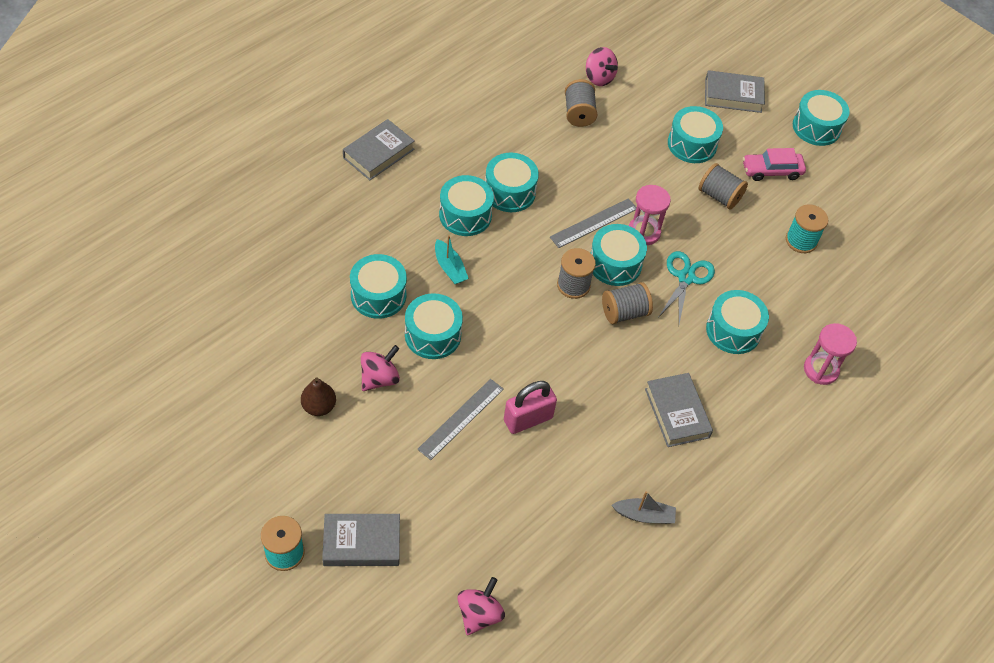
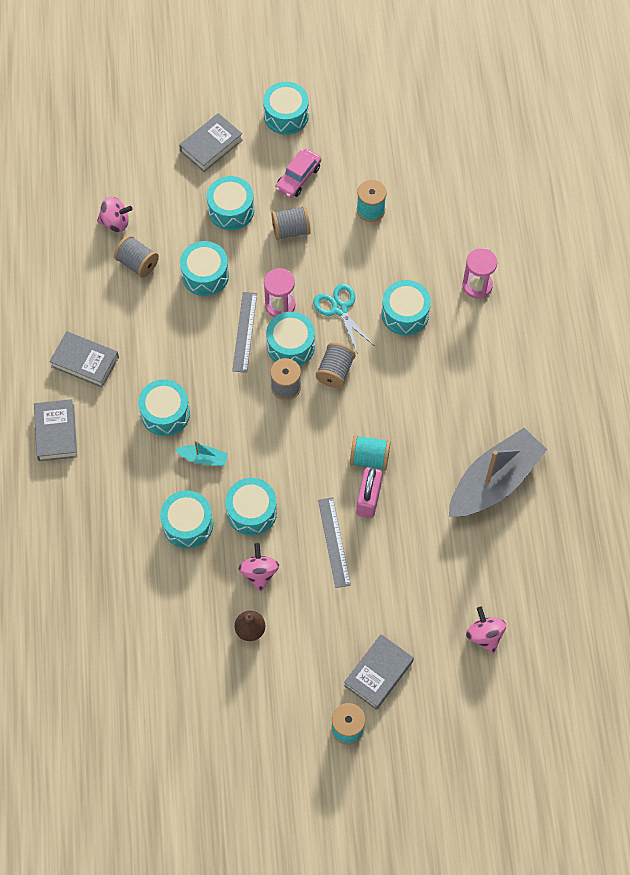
camera: 45 degrees left, 10 degrees up
(509, 192) = (170, 367): turquoise drum -> turquoise drum (205, 275)
(568, 394) = (369, 458): none -> turquoise spool
(644, 515) = (494, 481): grey boat -> grey boat, size x2.33
(676, 413) = (438, 401): grey book -> grey book (85, 362)

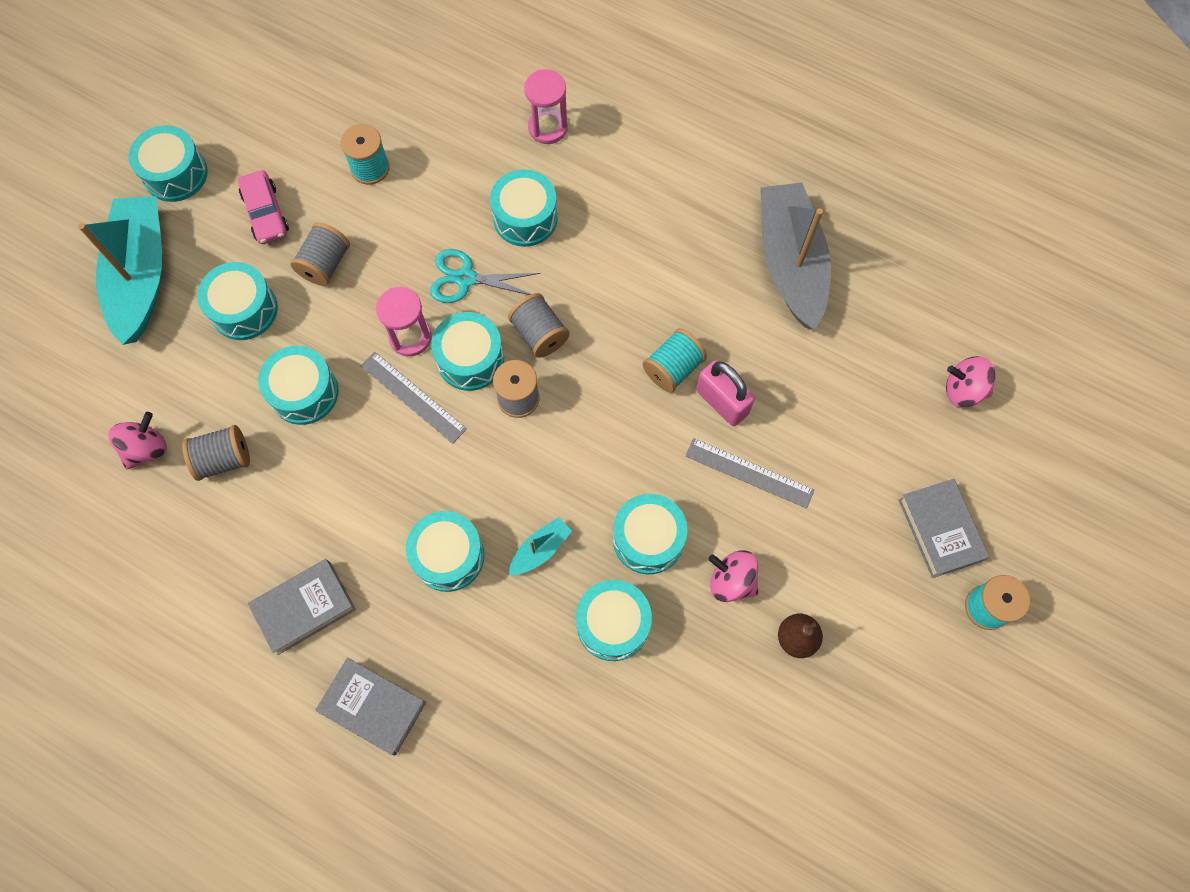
camera: 55 degrees left, 5 degrees up
(211, 145) = (141, 276): grey book -> turquoise boat

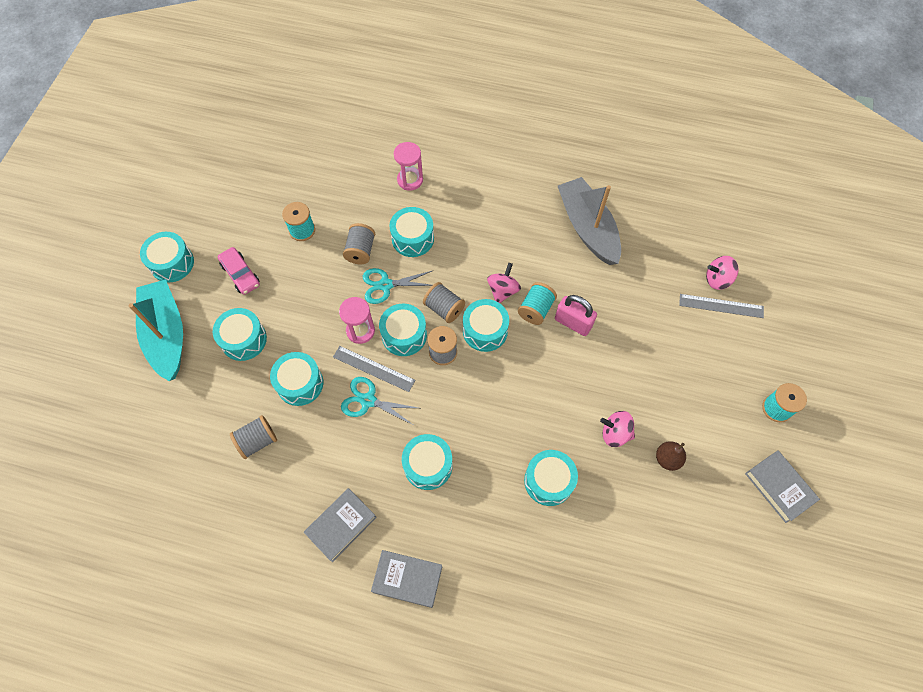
camera: 15 degrees left, 5 degrees down
(146, 449) = (202, 447): pink spinning top -> pink spinning top (502, 290)
(325, 264) = (290, 297): grey spool -> grey spool (360, 251)
(392, 441) = (368, 400): none -> turquoise scissors
(540, 549) = (487, 445): turquoise boat -> none
(648, 539) = (554, 420): turquoise drum -> turquoise drum (485, 331)
(749, 472) = (604, 362): grey ruler -> grey ruler (721, 306)
(940, 530) = (732, 368): grey book -> grey book (779, 487)

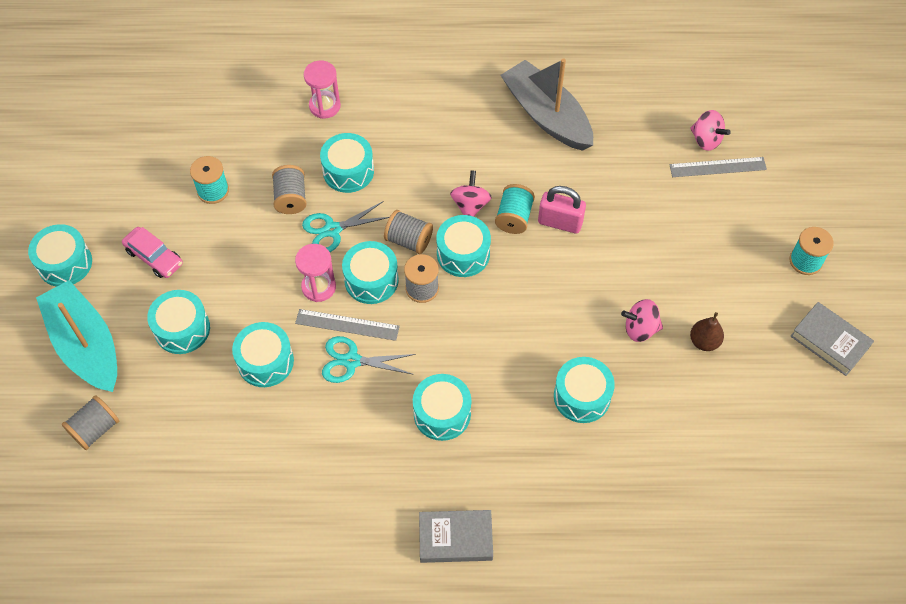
camera: 15 degrees left, 5 degrees down
(257, 441) = (235, 436): grey spool -> grey spool (95, 429)
(341, 525) = (363, 502): grey book -> none
(717, 279) = (706, 140): pink spinning top -> pink spinning top turned 120 degrees counterclockwise

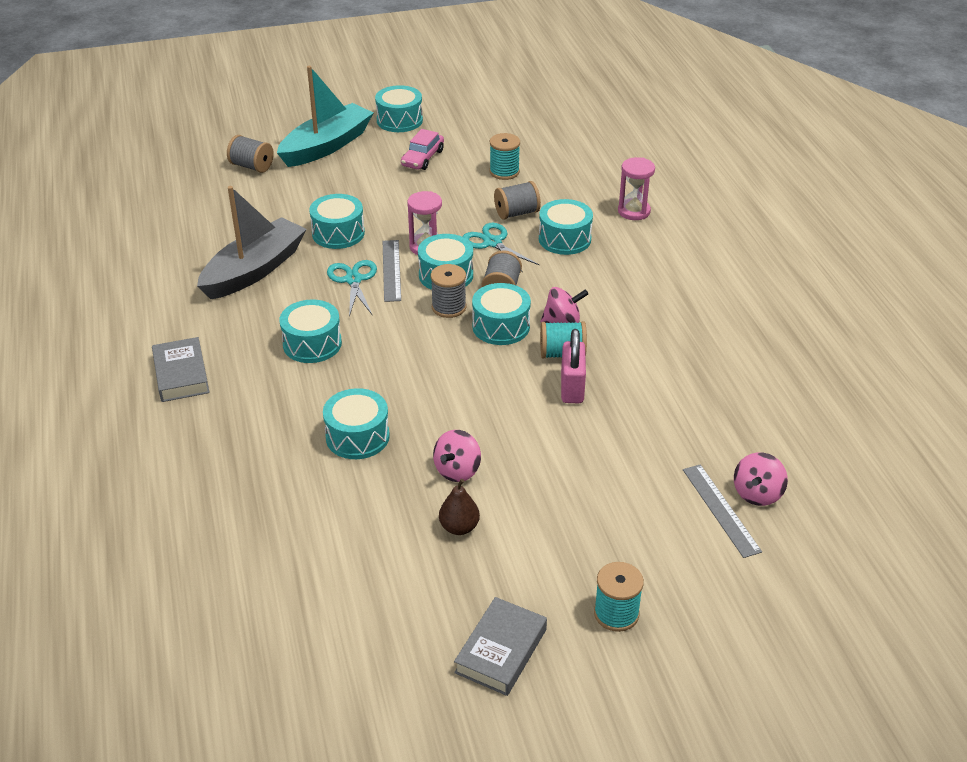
camera: 75 degrees right, 20 degrees down
(182, 329) = (357, 186): turquoise drum -> none
(546, 115) = (712, 356): grey boat -> grey boat (254, 270)
(640, 329) = (457, 470): pink spinning top -> pink spinning top turned 135 degrees counterclockwise

